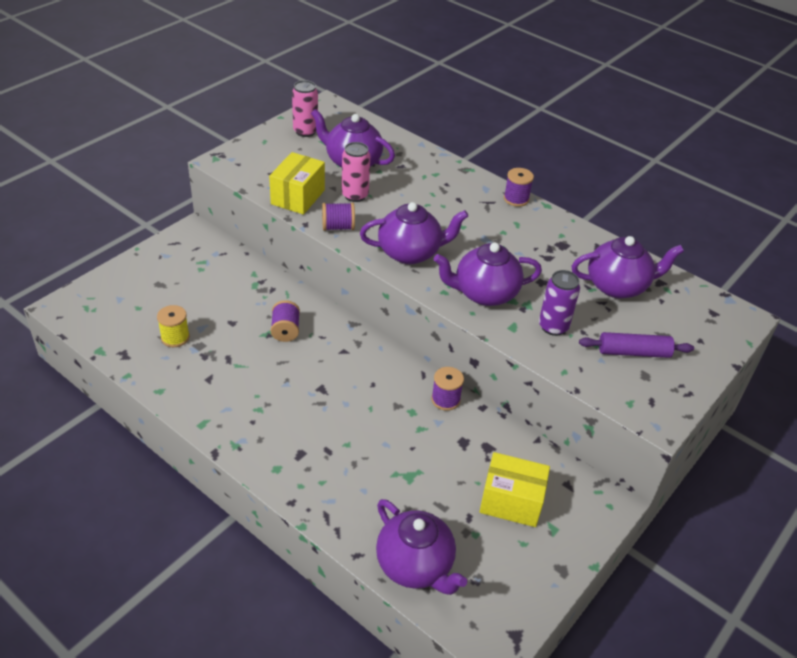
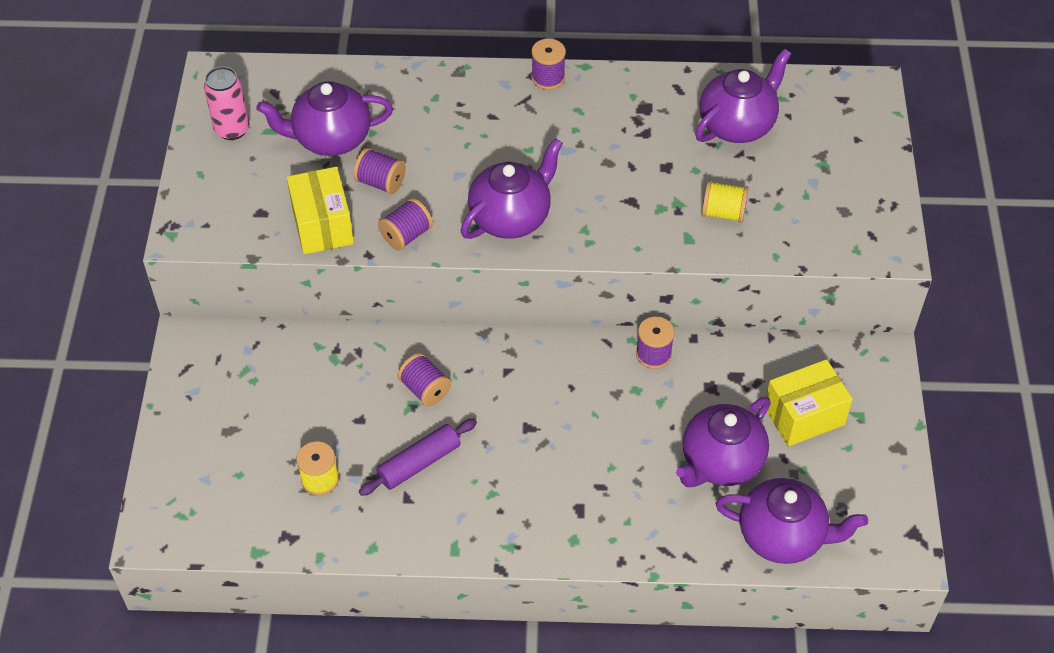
camera: 35 degrees left, 10 degrees up
(355, 195) = (381, 182): pink can -> purple spool
(484, 293) = (627, 218): purple teapot -> purple teapot (720, 462)
(553, 327) = (723, 213): purple can -> yellow spool
(633, 352) = (814, 192): purple rolling pin -> purple rolling pin (419, 463)

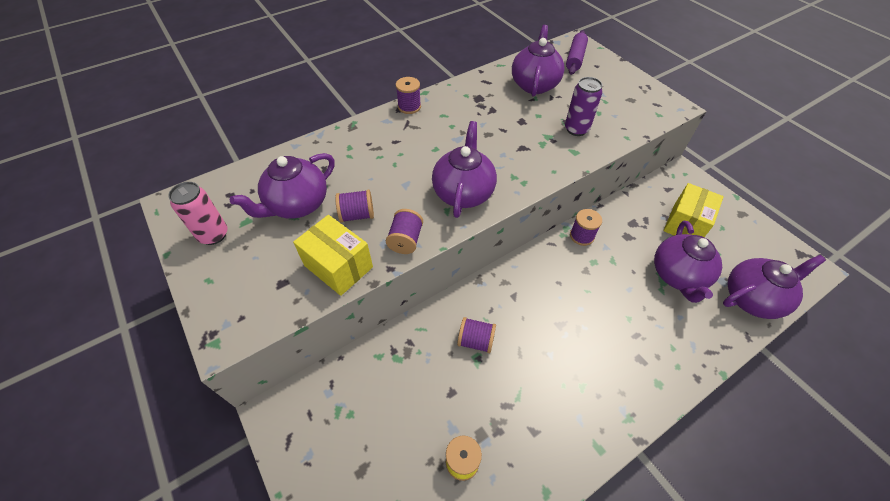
camera: 35 degrees left, 0 degrees up
(419, 463) = (518, 397): purple rolling pin -> purple rolling pin (575, 58)
(723, 213) = (576, 129): yellow spool -> purple can

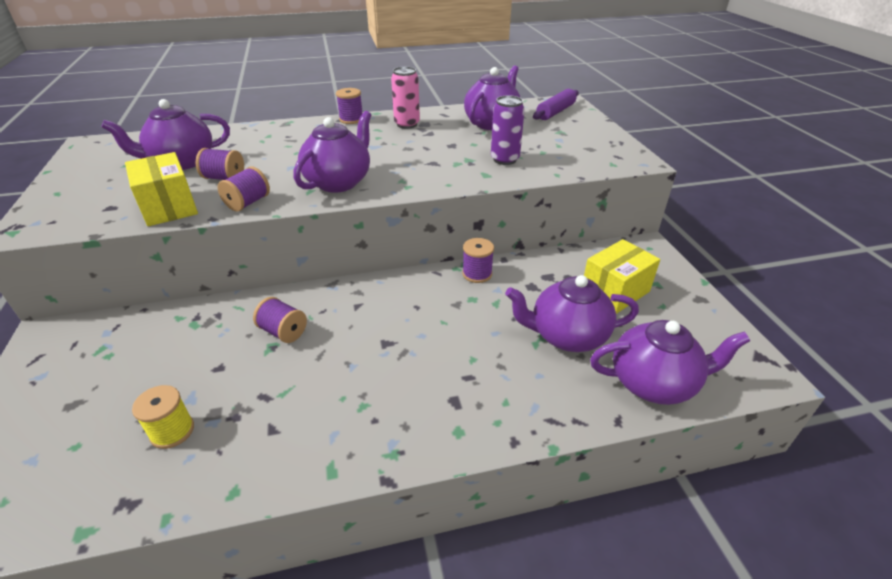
camera: 20 degrees right, 15 degrees down
(213, 235) = (94, 167): pink can -> pink can (407, 124)
(678, 276) = (567, 336): purple teapot -> purple teapot turned 60 degrees clockwise

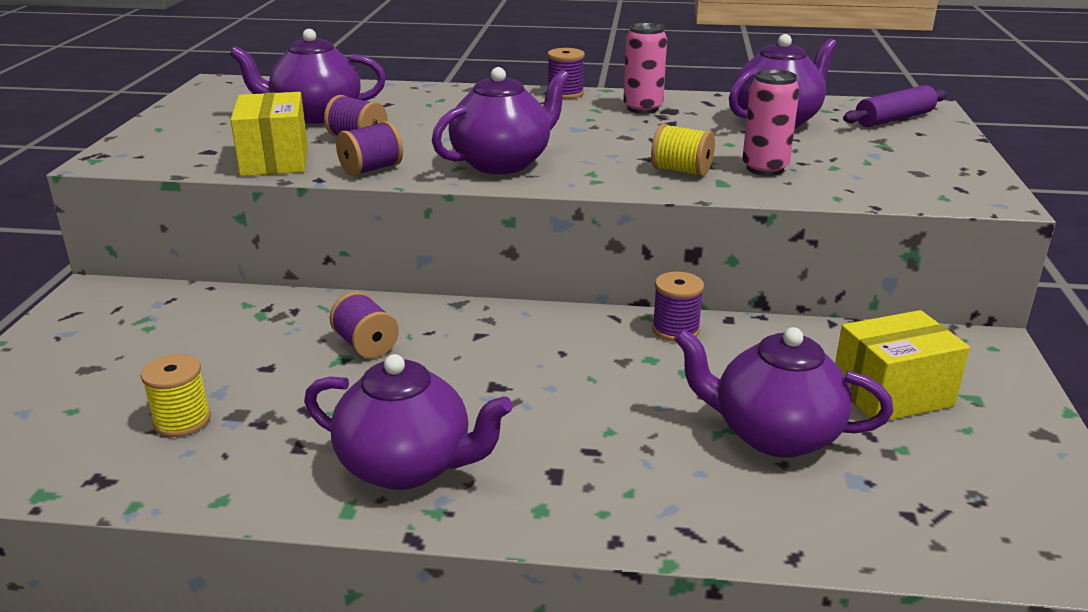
camera: 20 degrees right, 10 degrees down
(456, 169) = (681, 171): none -> yellow spool
(504, 159) = (765, 168): purple can -> pink can
(654, 383) = (885, 525): purple teapot -> purple teapot (407, 466)

